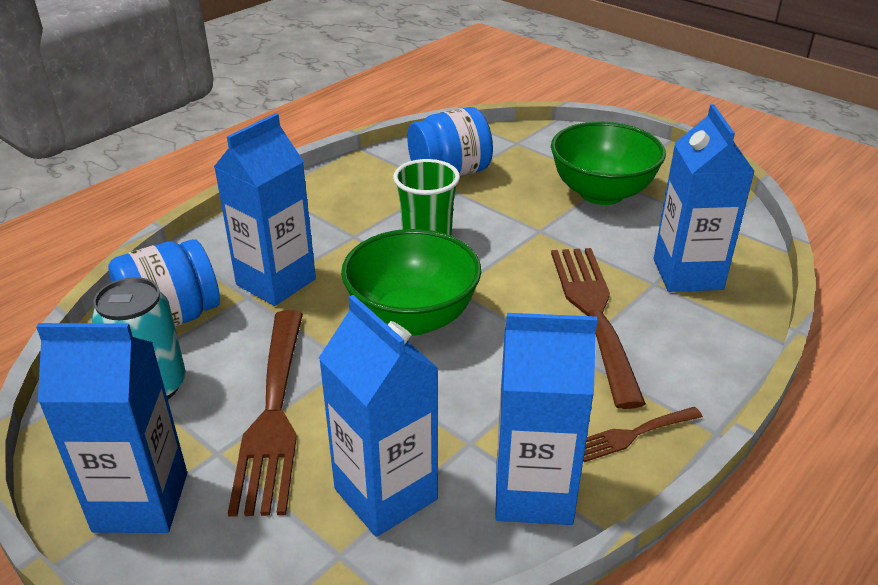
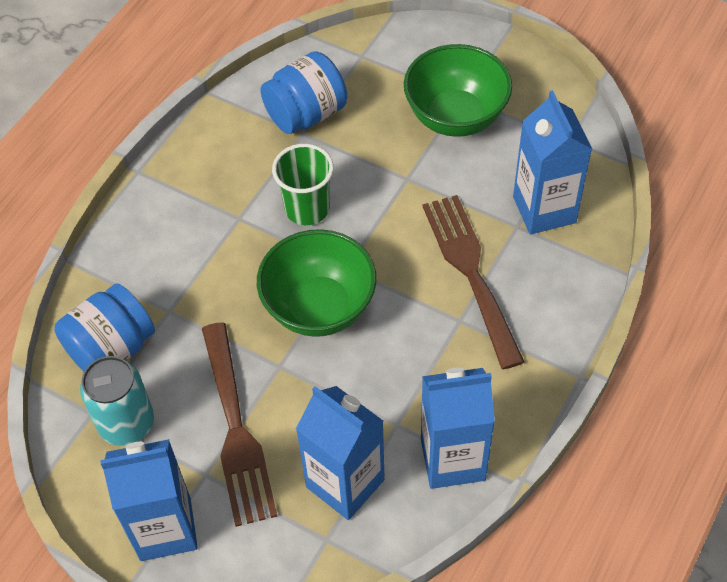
camera: 10 degrees left, 20 degrees up
(276, 282) = (187, 289): blue carton -> none
(632, 435) = (518, 392): brown fork -> none

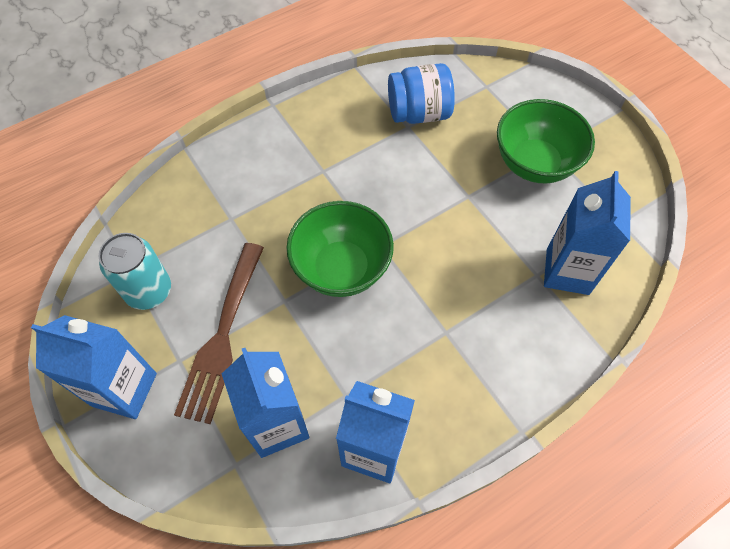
camera: 25 degrees right, 5 degrees up
(111, 349) = (173, 228): blue jar -> none
(307, 209) = (377, 186): green cup -> none
(470, 272) = (477, 295): brown fork -> none

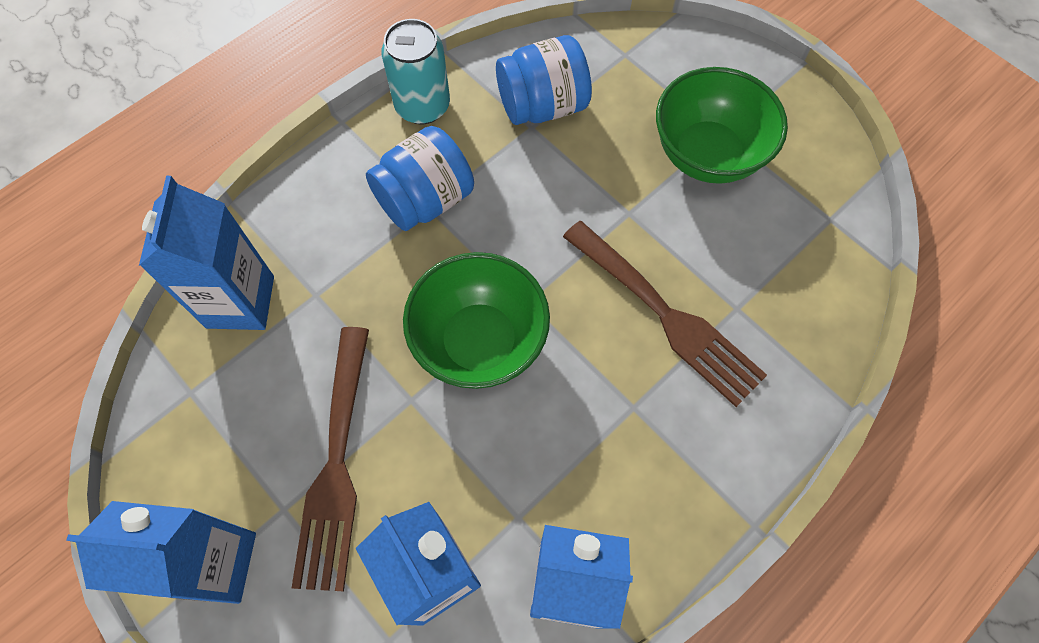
camera: 10 degrees left, 5 degrees up
(149, 291) = (222, 417): turquoise can -> turquoise can (422, 106)
(321, 165) = (425, 200): none -> blue jar
(483, 272) = (667, 316): none -> brown fork
(567, 271) = (775, 297): blue carton -> blue carton (240, 302)

